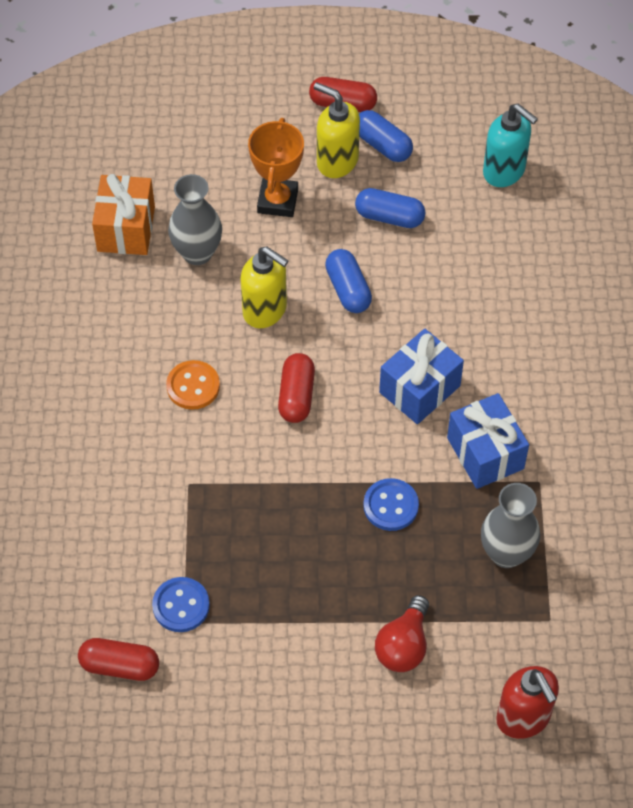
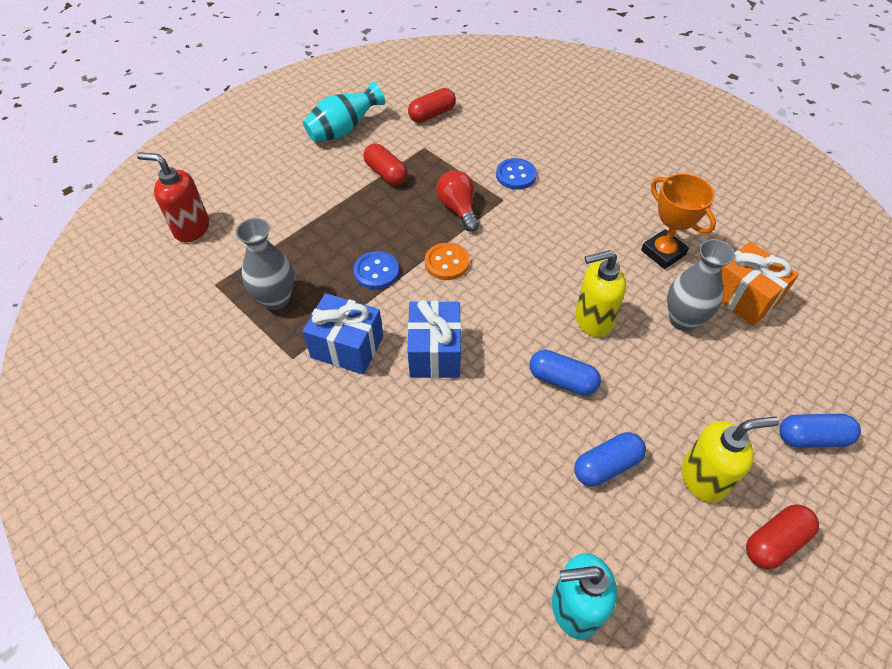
camera: 135 degrees right, 5 degrees down
(181, 605) = (434, 152): blue button -> blue button (516, 175)
(193, 386) = (569, 244): orange button -> orange button (447, 263)
(241, 730) = (343, 130): none -> turquoise vase
(278, 201) = (693, 403): orange trophy -> orange trophy (663, 252)
(296, 396) = (505, 286): red capsule -> red capsule (386, 173)
(382, 145) = (694, 531): blue capsule -> blue capsule (812, 438)
(403, 645) = (295, 213): red light bulb -> red light bulb (458, 209)

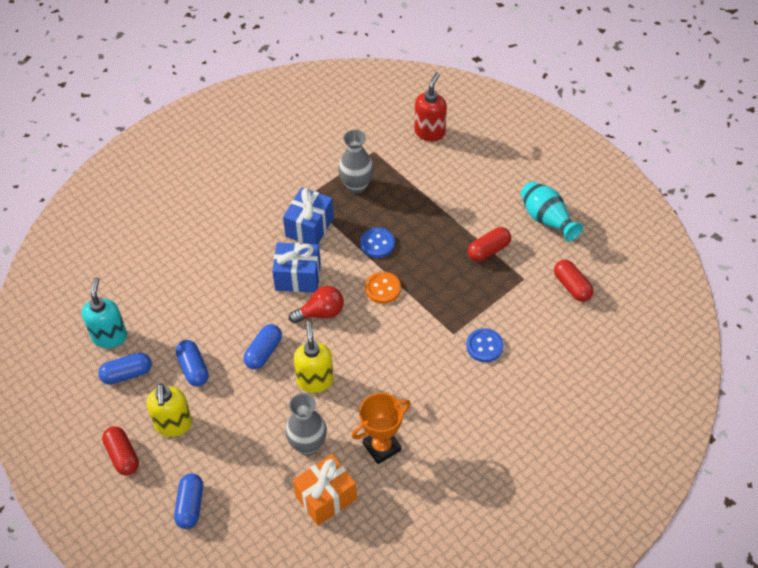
camera: 95 degrees right, 0 degrees up
(458, 209) = (443, 299): red light bulb -> red light bulb (321, 313)
(638, 563) = (127, 374): none -> blue capsule

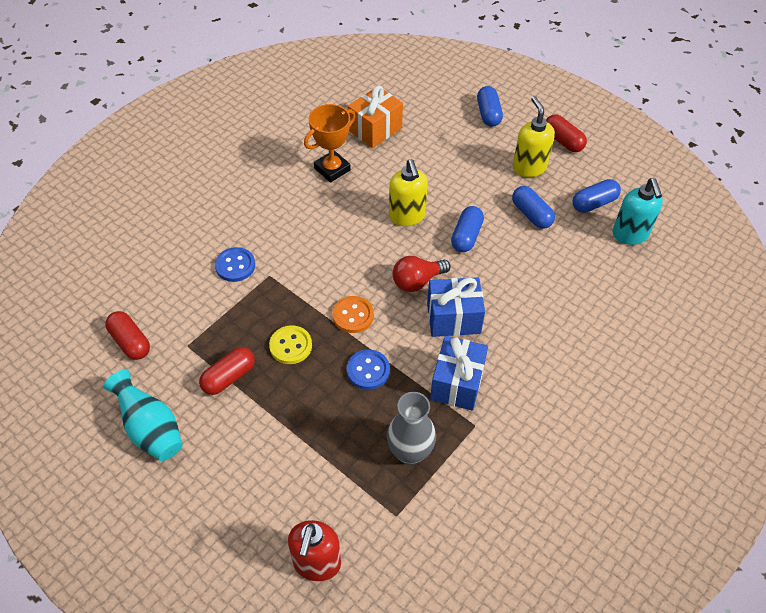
camera: 170 degrees right, 0 degrees up
(308, 445) = (400, 164): grey vase -> none
(438, 269) = (290, 346): none -> yellow button

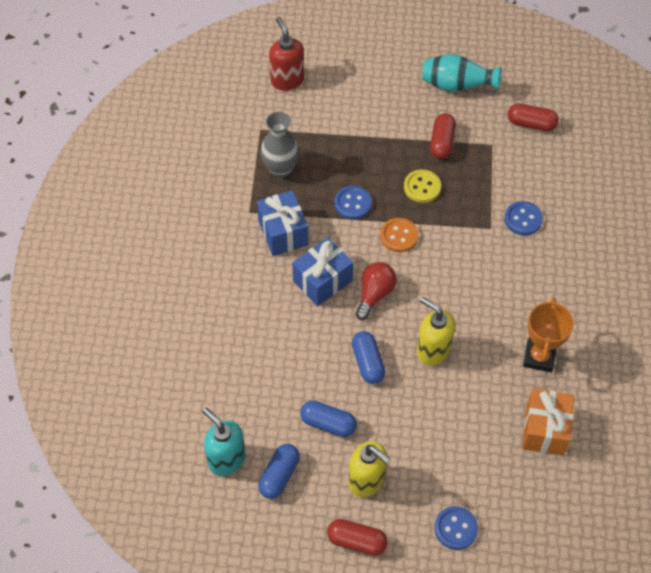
camera: 145 degrees right, 5 degrees up
(488, 114) = (455, 528): blue capsule -> blue button

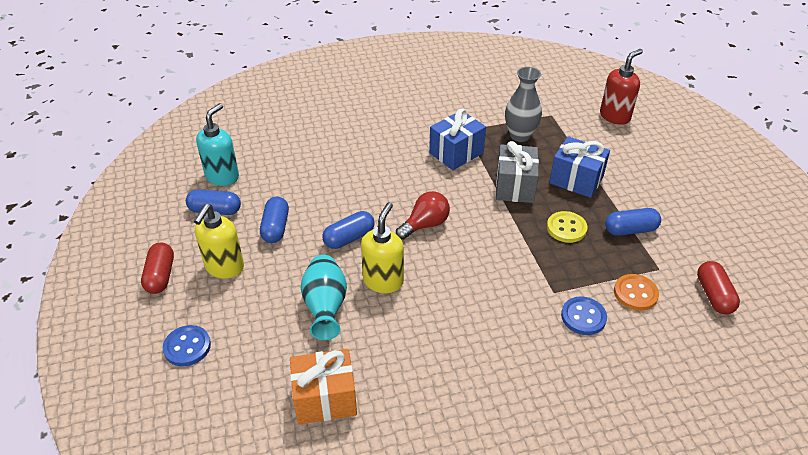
camera: 70 degrees right, 15 degrees down
(322, 281) = (421, 188): blue gift -> blue gift (576, 180)
(353, 203) = (515, 186): blue button -> grey gift
(374, 294) = (425, 225): red light bulb -> red light bulb turned 45 degrees counterclockwise
(399, 236) = (499, 225): orange button -> orange button (635, 293)
(442, 142) = (630, 230): red capsule -> blue capsule
(456, 85) = (709, 224): turquoise vase -> turquoise vase (325, 307)
(539, 357) = (415, 372): orange trophy -> none

